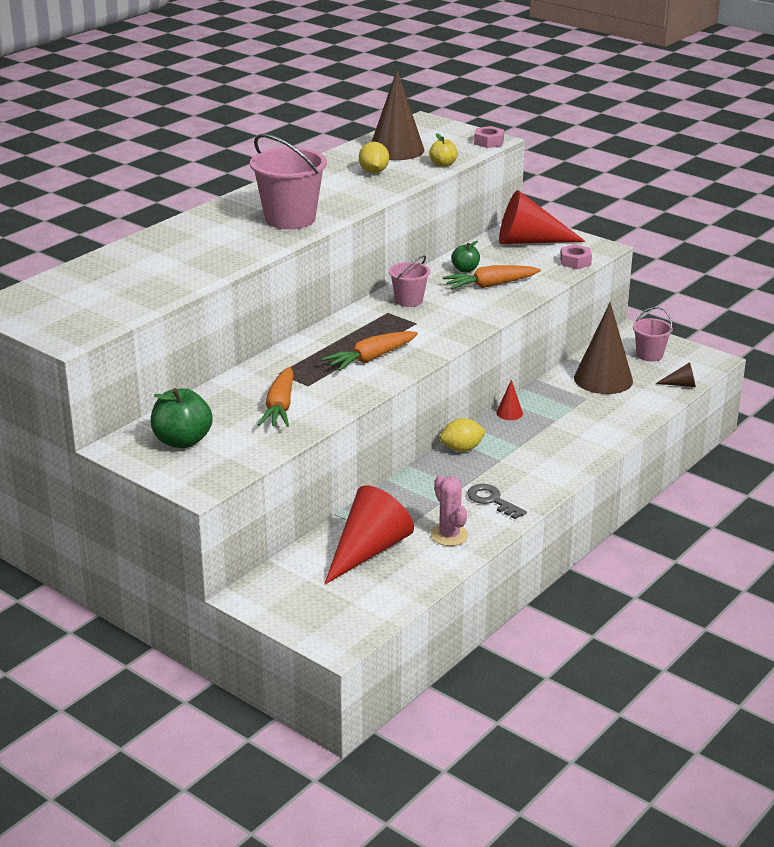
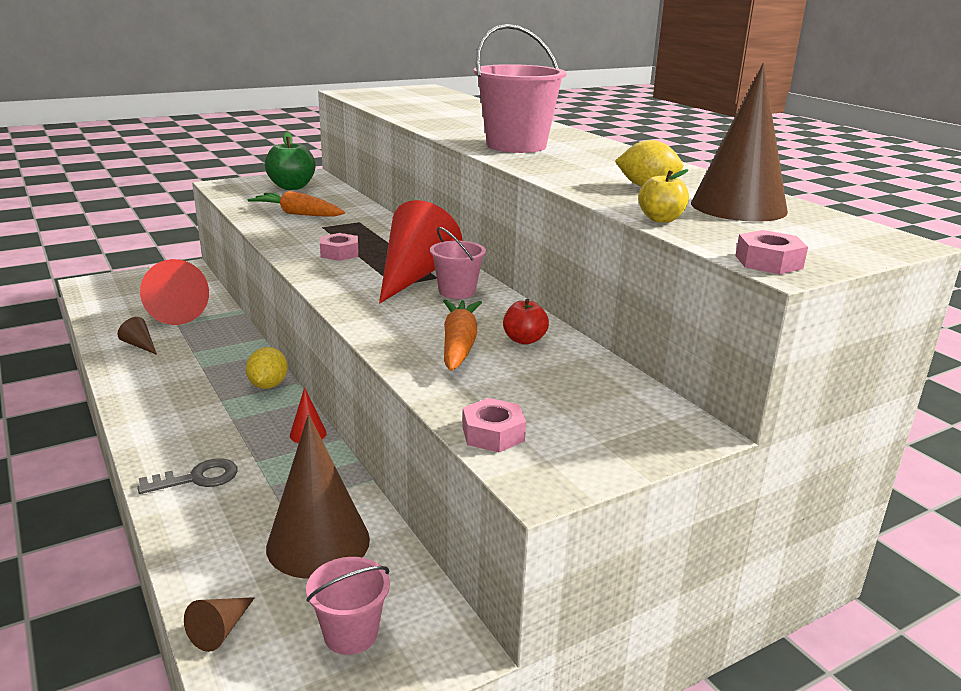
camera: 110 degrees right, 5 degrees down
(370, 358) = (339, 253): orange carrot -> pink nut
(449, 535) = (140, 345): pink cactus -> brown cone
(465, 269) = (524, 340): green apple -> red apple
(492, 500) = (159, 377): grey key -> grey key (197, 478)
(530, 241) = (606, 414): red cone -> red cone (414, 276)

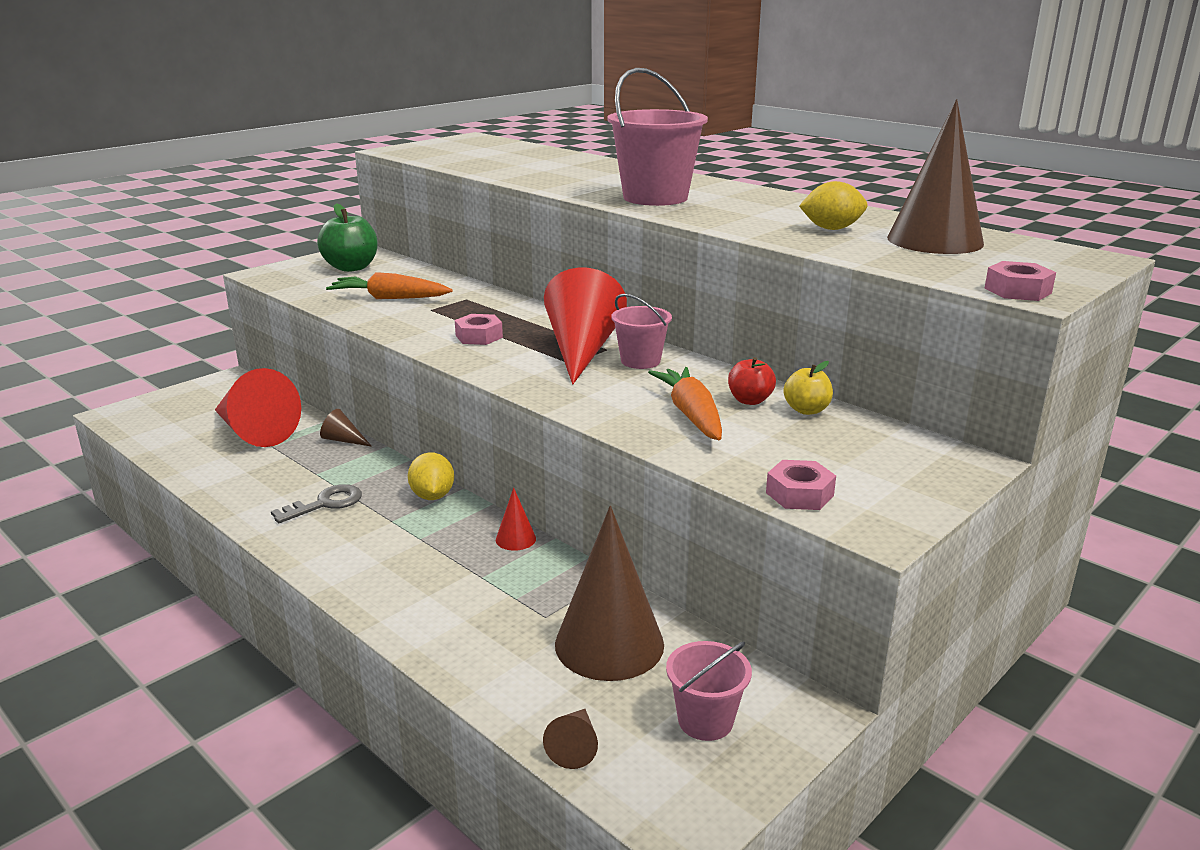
camera: 15 degrees left, 0 degrees up
(140, 345) = (245, 476): brown cone -> brown cone (343, 440)
(197, 478) = (431, 606): grey key -> grey key (325, 504)
(661, 219) = (882, 261): yellow apple -> yellow apple (806, 410)

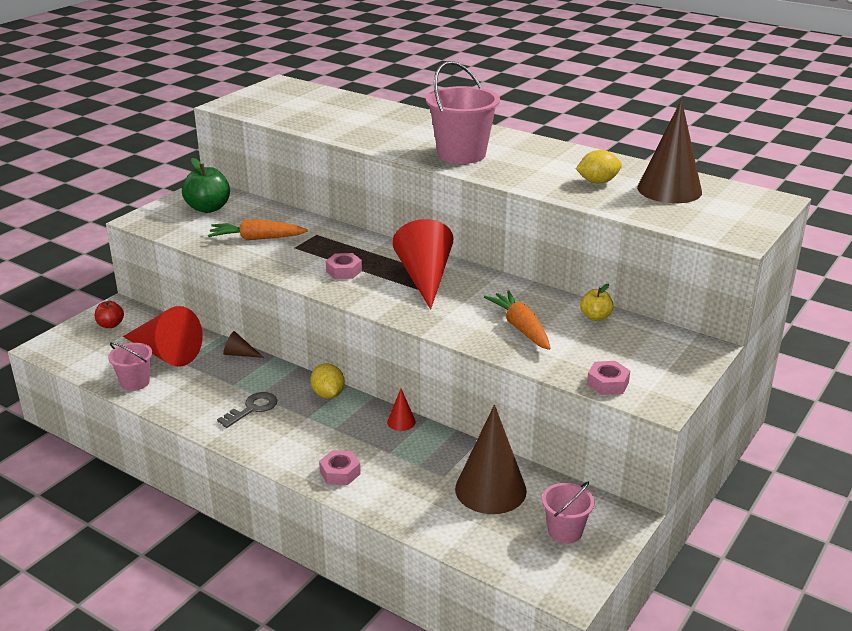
camera: 10 degrees left, 5 degrees up
(574, 746) = (491, 556): brown cone -> none
(640, 361) = (470, 284): pink bucket -> pink bucket (135, 382)
(750, 400) = (556, 312): red apple -> red apple (110, 325)
(1017, 290) = (730, 236): pink nut -> pink nut (340, 473)

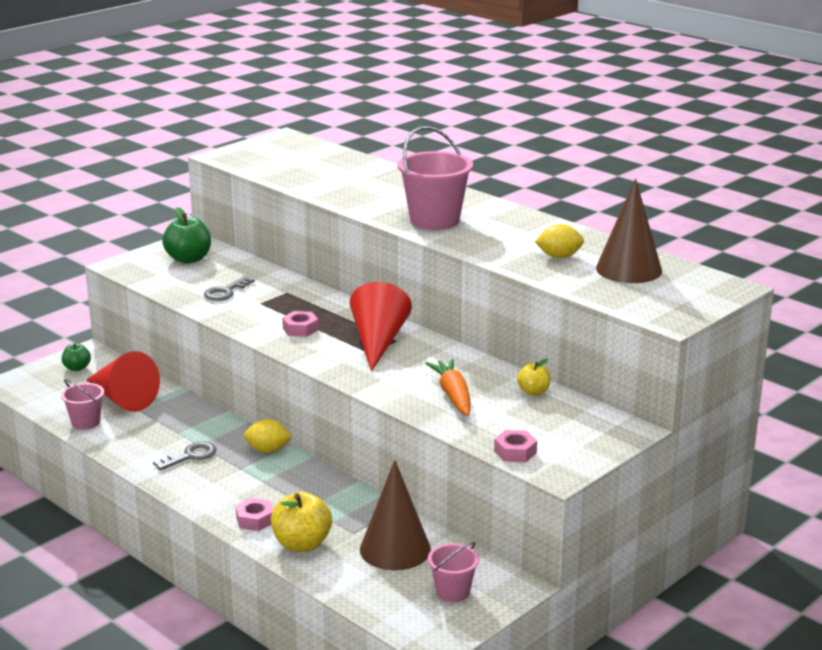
camera: 10 degrees right, 5 degrees down
(110, 325) = (77, 368): red apple -> green apple
(239, 354) = (194, 406): brown cone -> none
(256, 238) = (226, 292): orange carrot -> grey key
(328, 394) = (268, 450): yellow lemon -> yellow lemon turned 75 degrees counterclockwise
(396, 495) = (302, 544): none -> yellow apple
(401, 422) = (331, 481): red cone -> none

